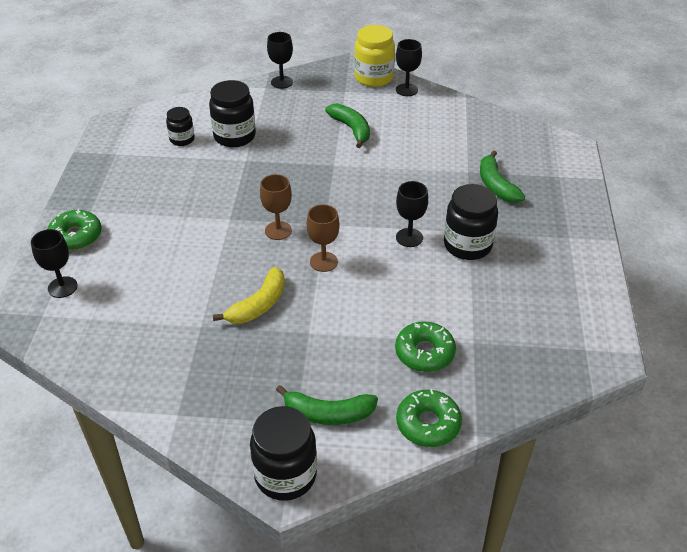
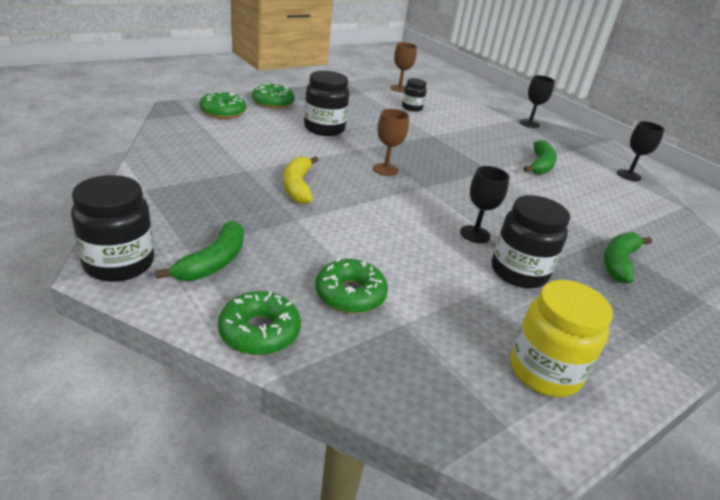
camera: 45 degrees right, 10 degrees down
(62, 287) = (223, 112): black goblet -> green donut
(234, 136) = (447, 124): black jar -> black jar (324, 129)
(258, 305) = (297, 186): yellow banana -> yellow banana turned 90 degrees clockwise
(323, 262) = (383, 200): brown goblet -> brown goblet (399, 88)
(328, 414) = (213, 262): green banana -> green banana turned 120 degrees counterclockwise
(373, 78) = (609, 157): yellow jar -> yellow jar (544, 371)

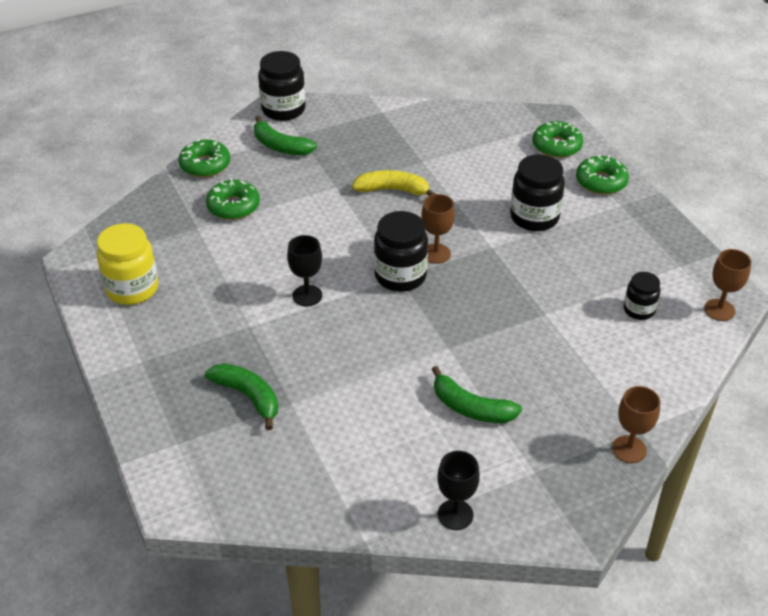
camera: 105 degrees right, 10 degrees up
(518, 272) = (244, 310): black jar -> black jar (400, 276)
(529, 123) = (629, 449): black goblet -> brown goblet

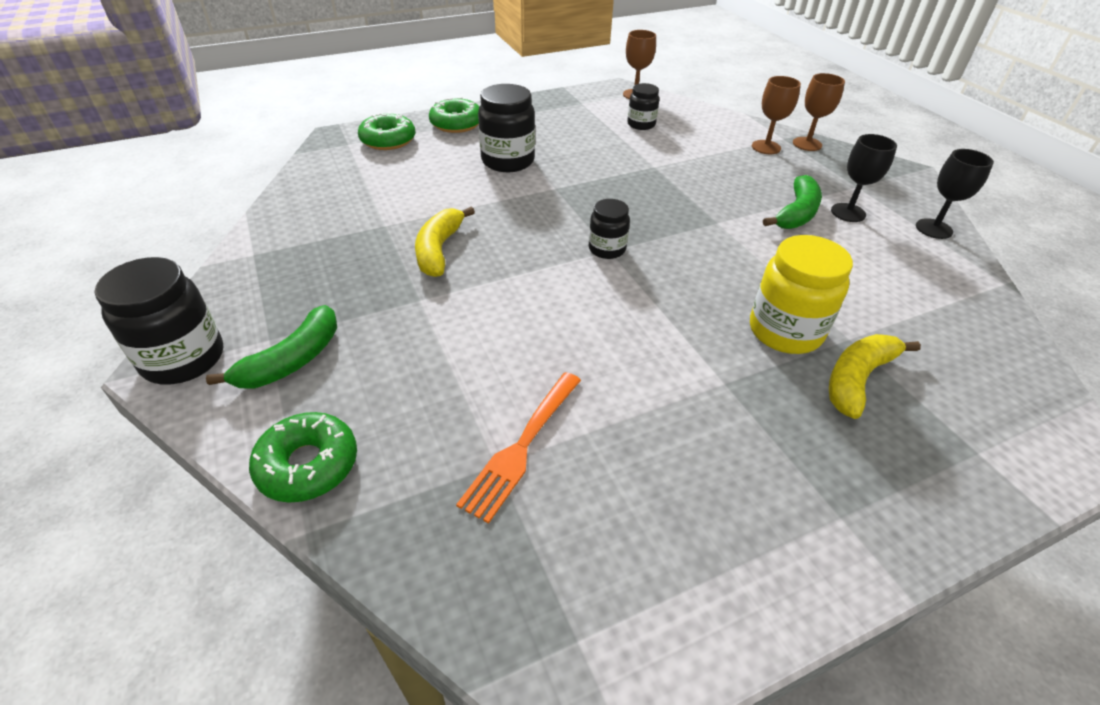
camera: 90 degrees left, 0 degrees up
(132, 289) = (667, 555): yellow jar -> yellow jar (785, 331)
(208, 237) = (522, 445): none -> orange fork
(233, 206) = (443, 415): green donut -> none
(248, 396) = (857, 379): green banana -> yellow banana
(307, 296) = (653, 326): black goblet -> black goblet (848, 213)
(400, 276) = (607, 249): black jar -> black jar, size x0.59
(436, 253) = (566, 223): brown goblet -> brown goblet (766, 147)

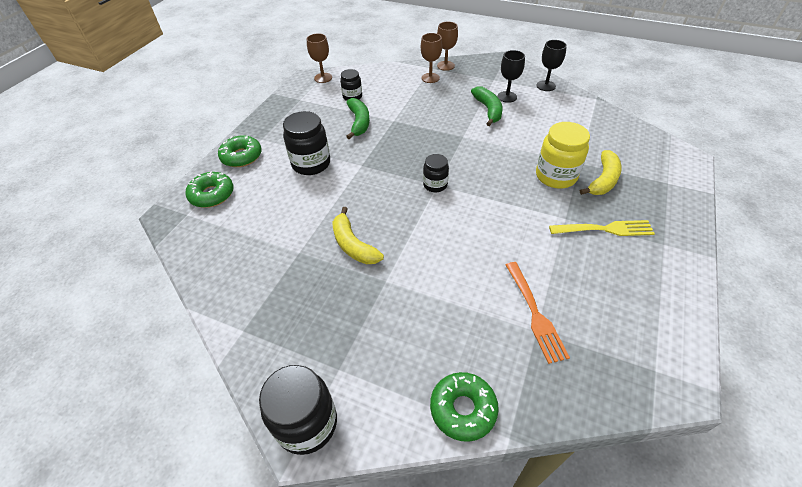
camera: 40 degrees left, 5 degrees up
(292, 360) = (371, 368): green banana -> green banana (359, 122)
(765, 433) = (604, 229): none -> yellow fork
(857, 379) = (603, 180): yellow banana -> yellow banana turned 150 degrees counterclockwise

